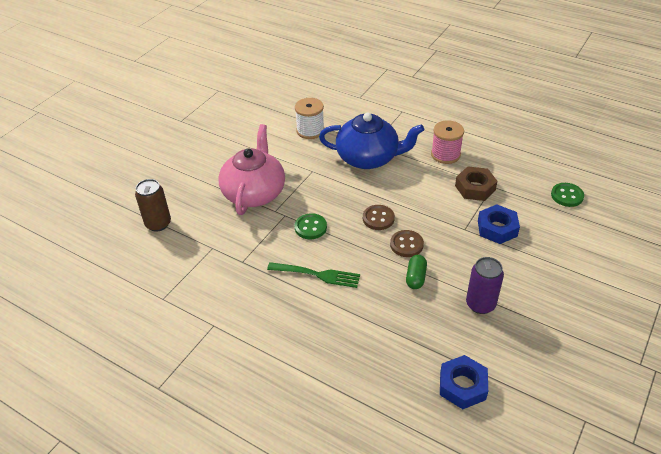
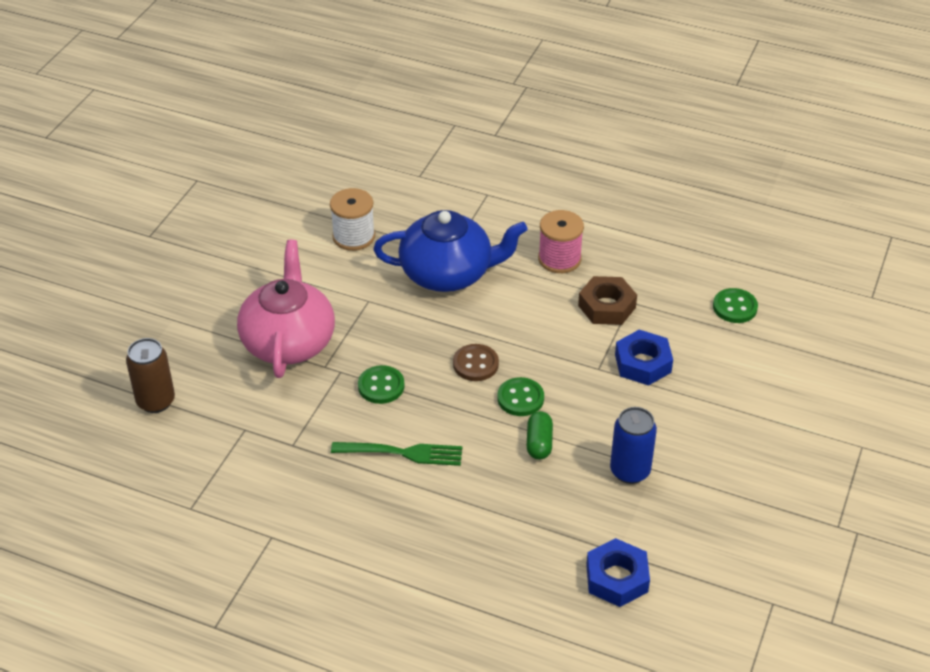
camera: 10 degrees left, 0 degrees up
(406, 244) = (520, 398): brown button -> green button
(480, 304) = (630, 471): purple can -> blue can

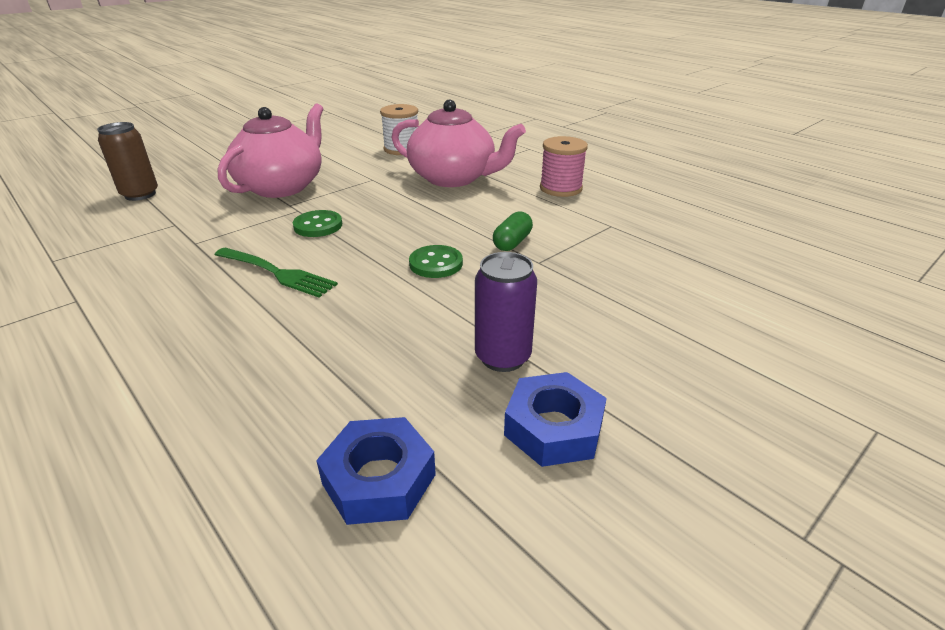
camera: 25 degrees right, 10 degrees down
(448, 273) = (453, 178): blue teapot -> pink teapot
(475, 364) = (418, 231): brown button -> none
(539, 443) = (419, 302): green capsule -> green capsule (512, 242)
(607, 306) = (583, 223): brown nut -> none
(630, 471) = (502, 357): blue can -> purple can
(643, 363) = (592, 269): blue nut -> blue nut (553, 428)
(735, 307) = (728, 252): green button -> none

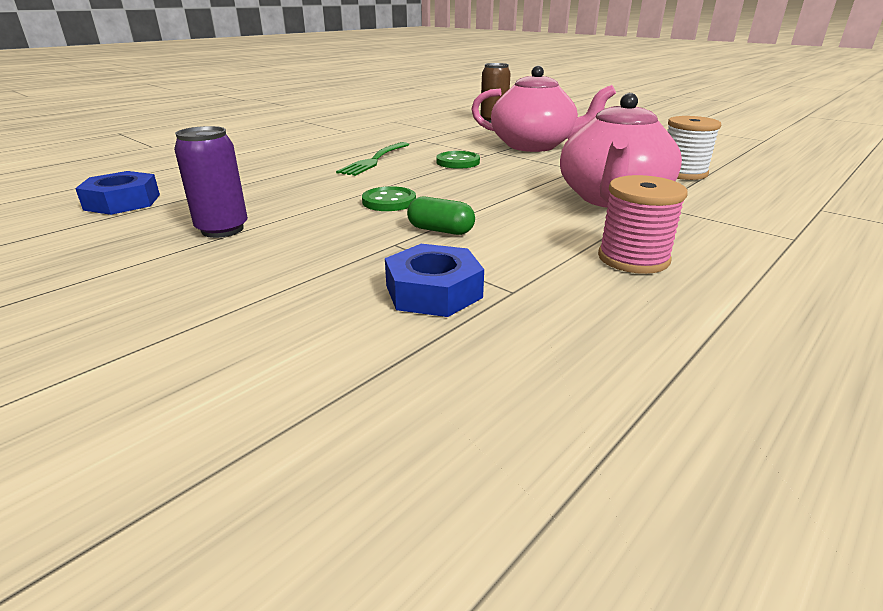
camera: 85 degrees right, 5 degrees down
(553, 428) = (118, 247): blue nut -> blue nut (433, 291)

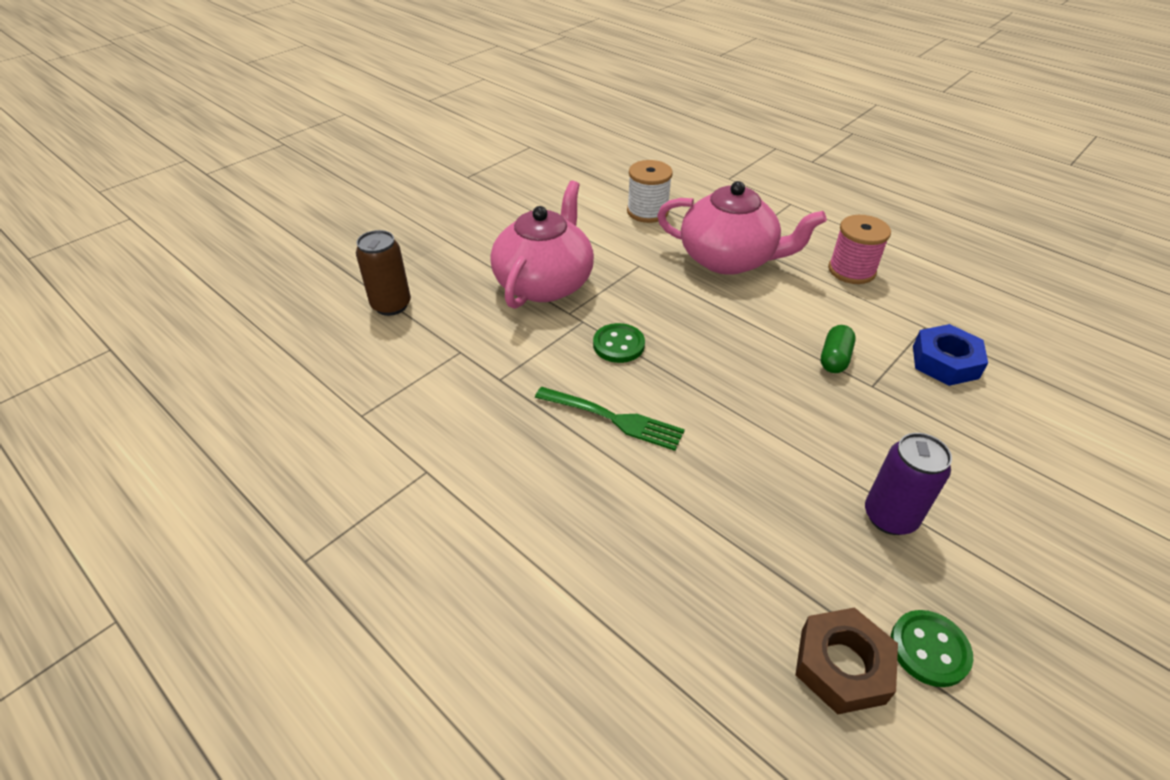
camera: 90 degrees left, 15 degrees up
(122, 202) = (842, 666): blue nut -> brown nut
(389, 201) = (770, 395): green button -> green button (929, 649)

